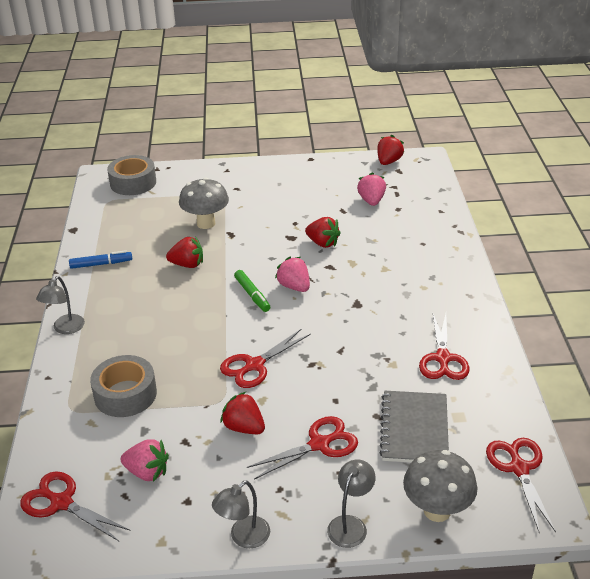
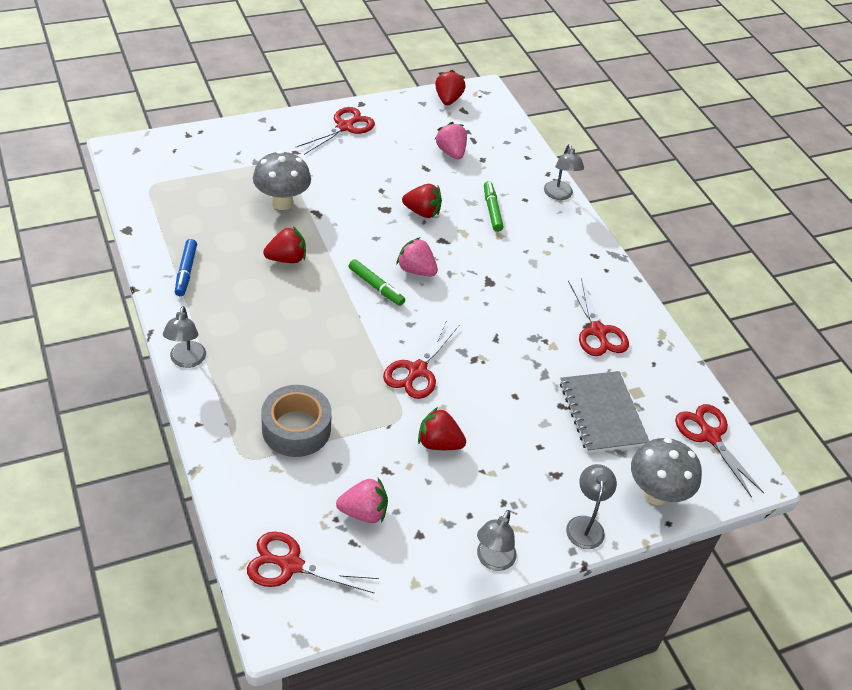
camera: 25 degrees left, 10 degrees up
(101, 264) = (186, 272): blue marker -> blue marker turned 120 degrees clockwise
(133, 183) = (168, 157): grey tape -> none
(319, 444) = (520, 447): red scissors -> red scissors (344, 127)
(387, 248) = (492, 210): none -> green marker
(457, 243) = (559, 195): none -> grey lamp

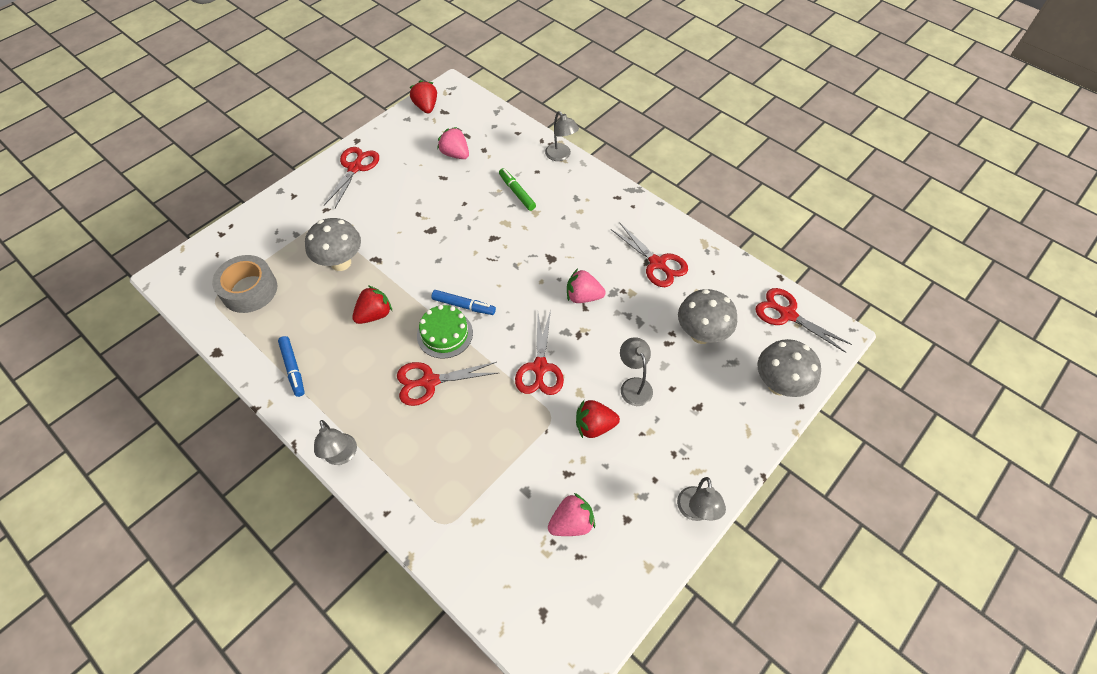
camera: 20 degrees left, 10 degrees up
(291, 565) = (541, 607): red scissors -> red scissors (430, 381)
(296, 428) = (472, 473): grey tape -> grey tape (249, 290)
(342, 303) = (445, 334): none -> green cake
(376, 287) = (464, 306): green marker -> blue marker
(416, 270) = (487, 275): pink strawberry -> pink strawberry (583, 296)
(422, 212) = (463, 219): red strawberry -> none
(585, 525) = (744, 440): grey lamp -> grey lamp (633, 385)
(602, 413) = (701, 334): grey notebook -> grey mushroom

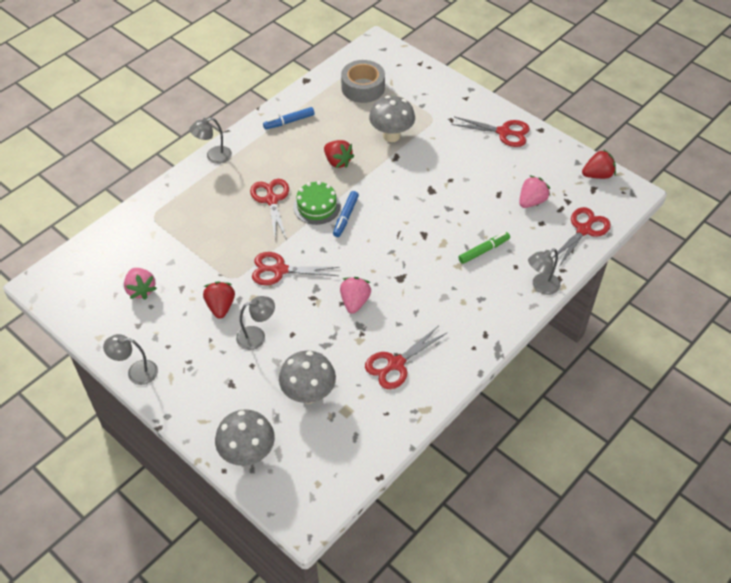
camera: 90 degrees right, 5 degrees down
(787, 315) = (330, 476): red scissors -> red scissors (583, 230)

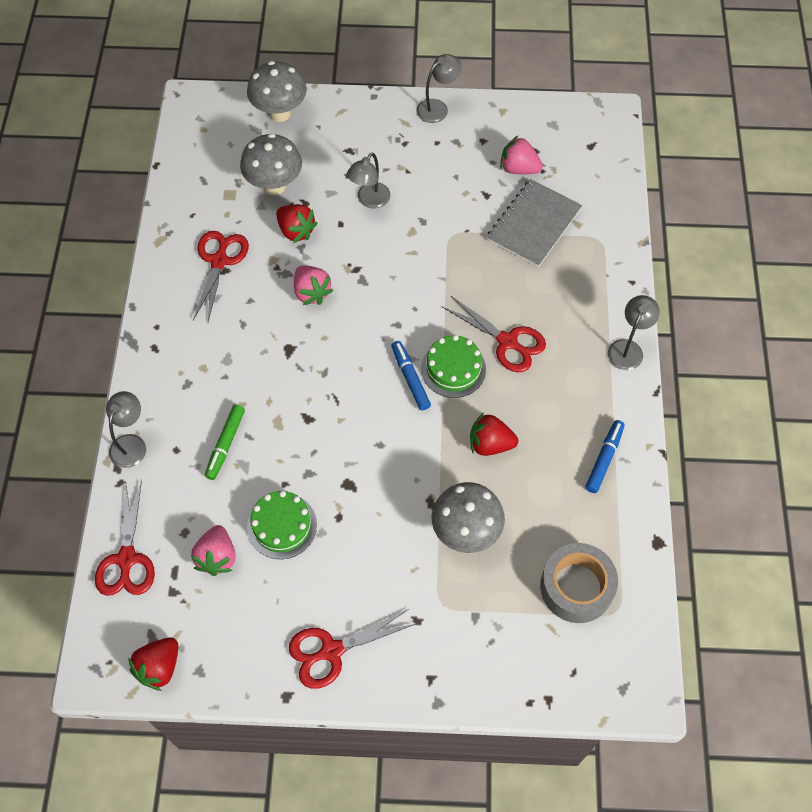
camera: 140 degrees right, 10 degrees up
(177, 250) = (533, 224): none -> grey notebook
(220, 306) = (431, 203): red strawberry -> red strawberry (296, 231)
(280, 270) = (415, 273): red scissors -> none
(484, 194) = (282, 526): none -> green cake

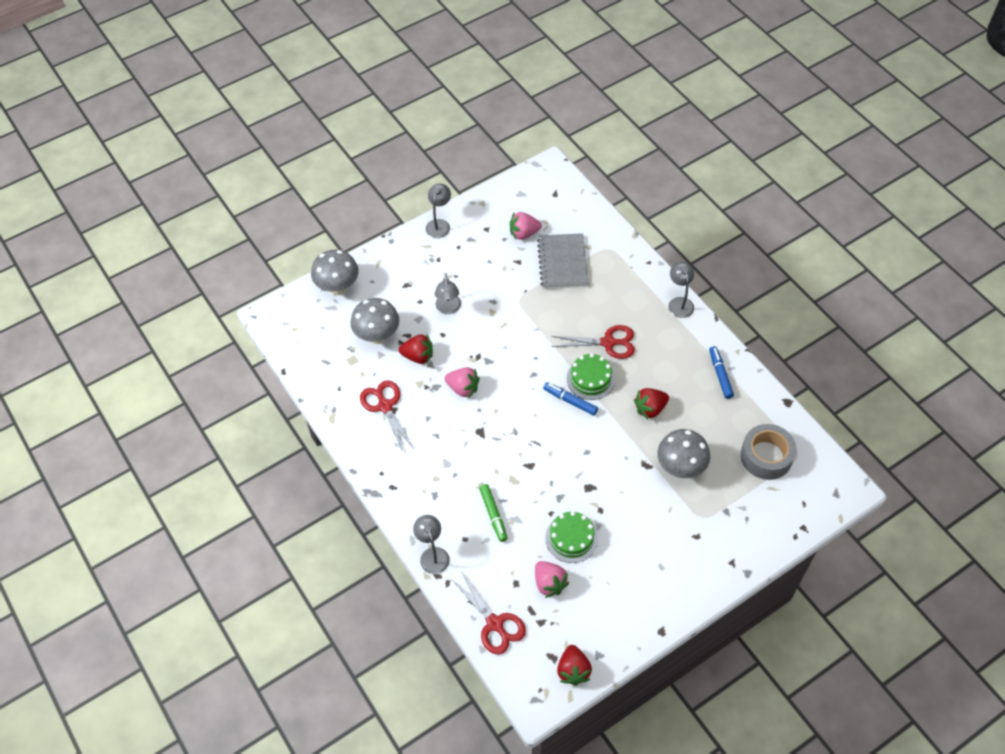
camera: 35 degrees left, 5 degrees down
(332, 651) = (664, 587): red scissors -> none

